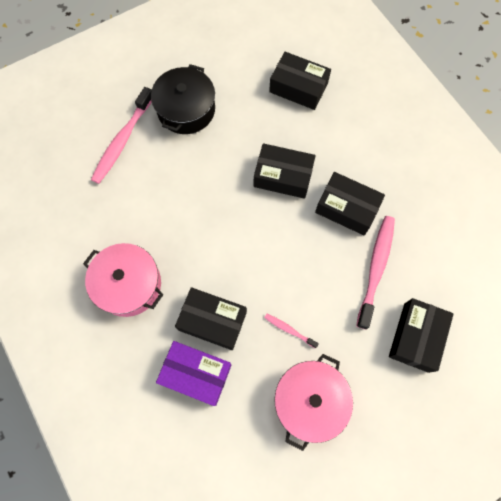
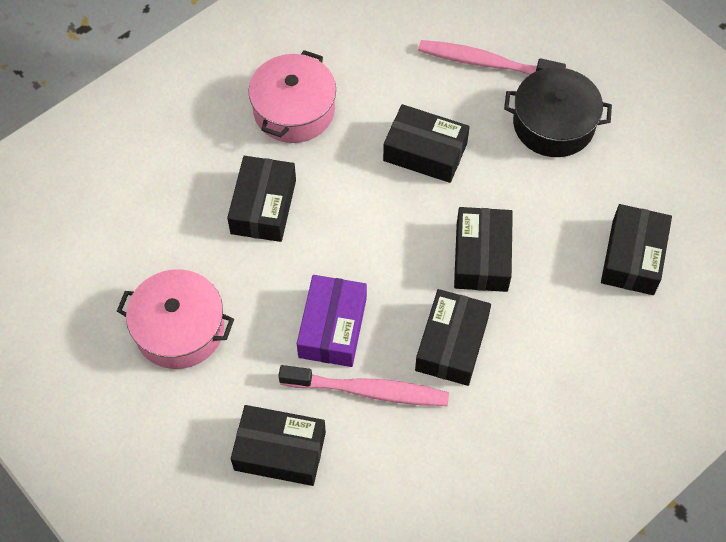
camera: 80 degrees right, 10 degrees down
(189, 196) = (425, 152): none -> black box
(196, 374) = (196, 200): purple box -> purple box (332, 327)
(289, 330) = (265, 294): pink toothbrush -> none

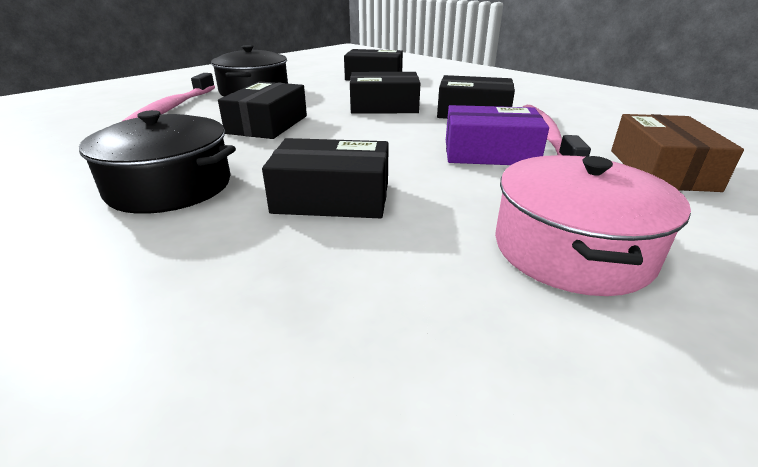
camera: 95 degrees left, 30 degrees down
(280, 451) = (661, 169): black box -> brown box
(294, 110) = (170, 186): pink pot -> black pot

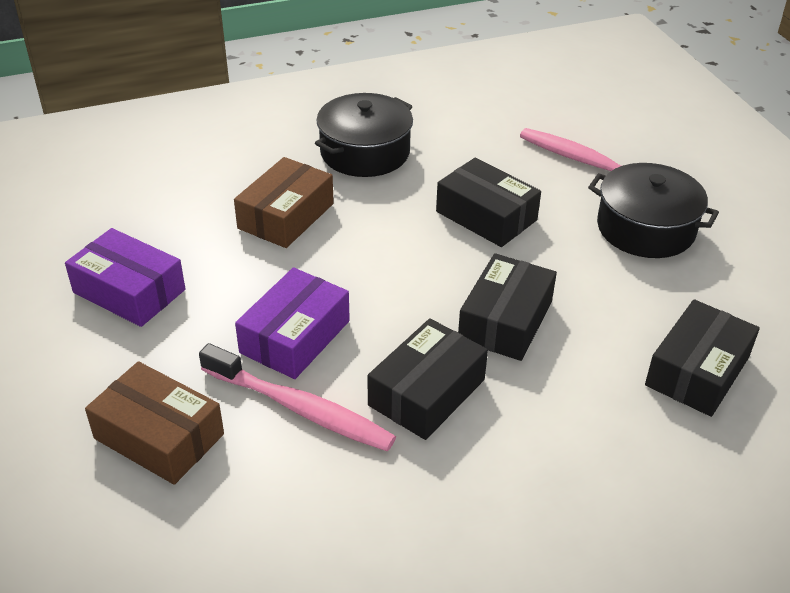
camera: 115 degrees right, 10 degrees up
(332, 197) = (286, 216): black box -> brown box
(571, 249) = (129, 291): pink pot -> purple box

